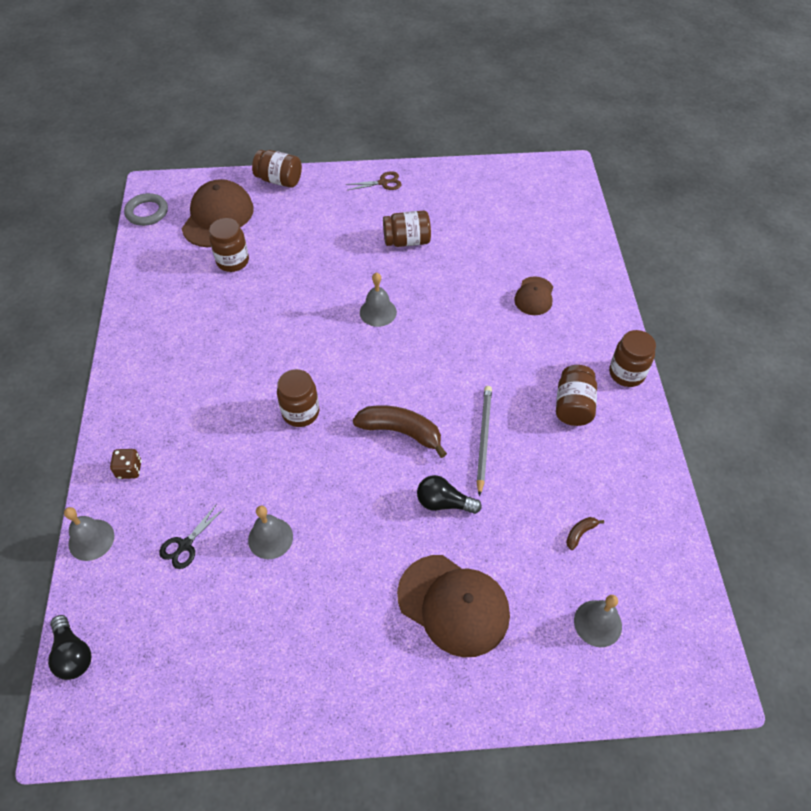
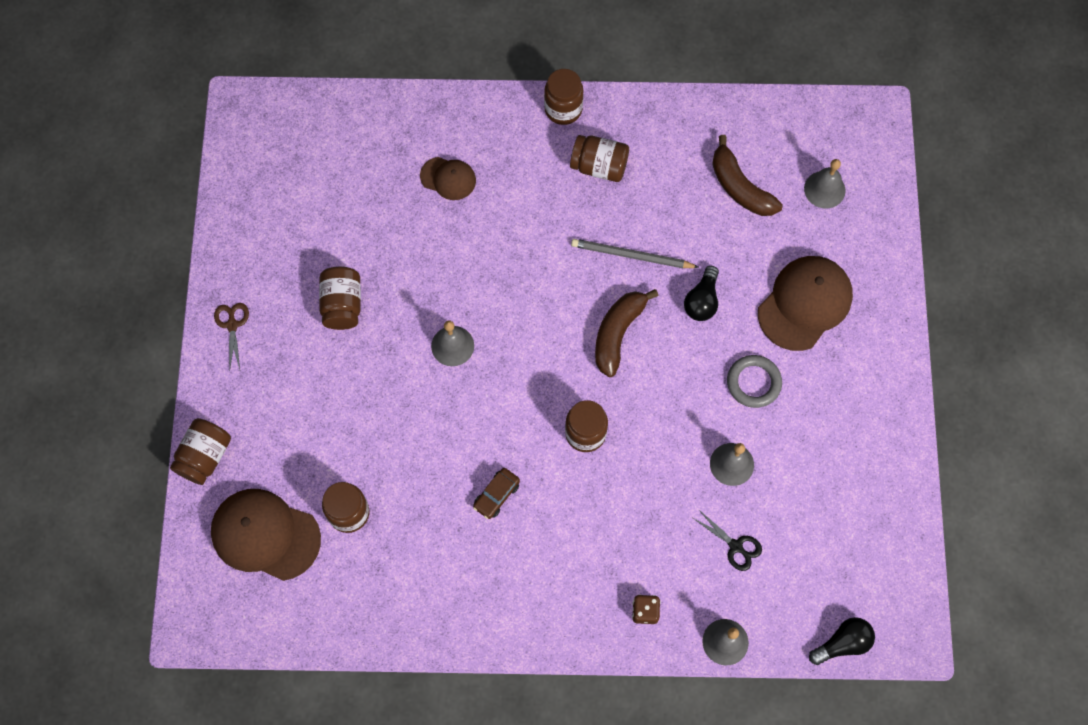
camera: 85 degrees left, 15 degrees up
(147, 212) = (241, 630): grey ring -> grey ring (753, 382)
(244, 352) = (496, 495): none -> brown car
(580, 533) = (740, 187): brown banana -> brown banana, size x2.23

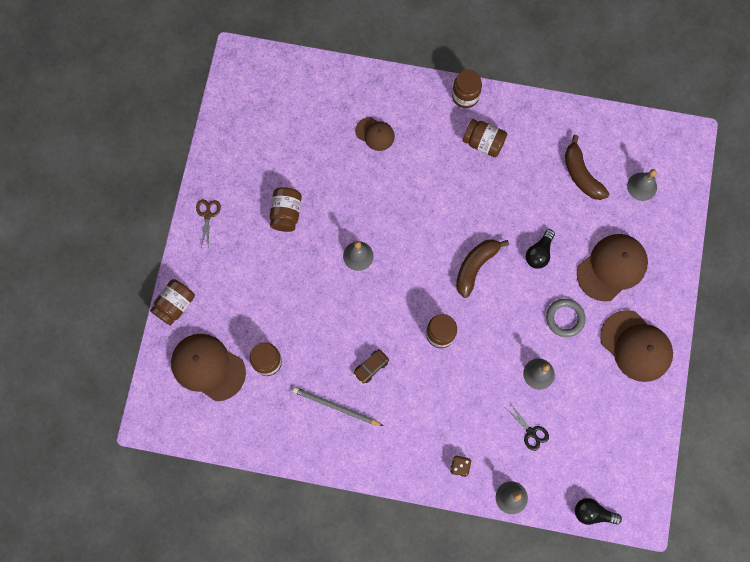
camera: 10 degrees right, 5 degrees up
(631, 255) = (495, 212): grey pencil -> grey pencil (336, 407)
(842, 643) = (593, 513): black light bulb -> black light bulb turned 150 degrees counterclockwise
(858, 403) = (636, 346): none -> brown cap

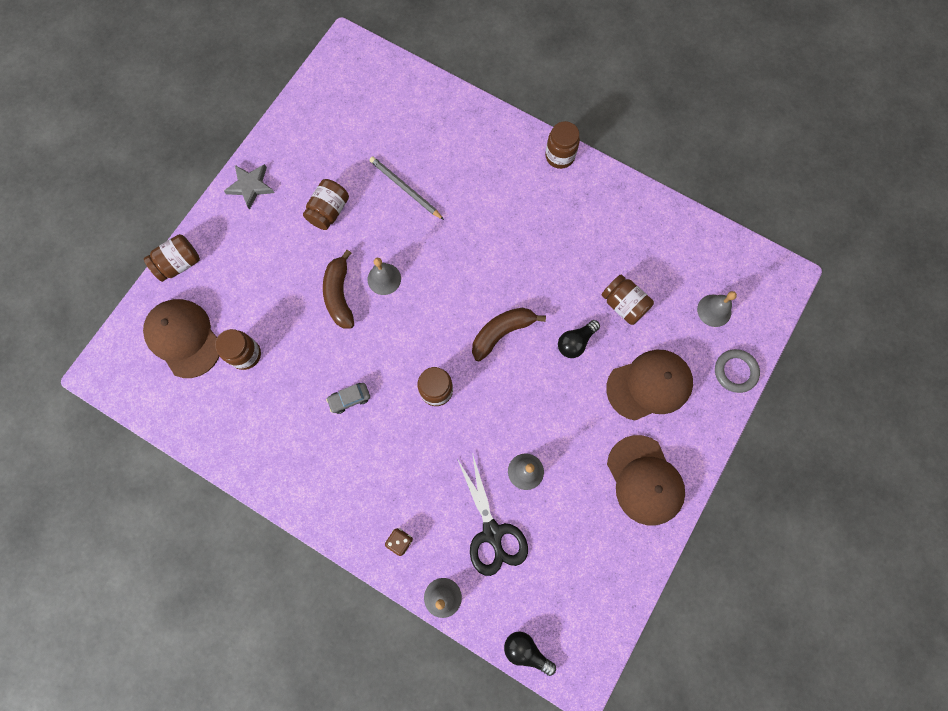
camera: 20 degrees right, 0 degrees up
(207, 215) = (250, 186): brown scissors -> grey star
(336, 407) = (295, 427): grey pencil -> grey pencil (405, 189)
(371, 367) = (349, 399): brown car -> grey car
(375, 134) = (452, 163): brown cap -> none
(483, 143) = (560, 209): brown jar -> brown jar (623, 304)
(531, 432) = (492, 532): black scissors -> black scissors, size x1.93
(565, 318) = (577, 421): grey ring -> grey ring (735, 371)
(581, 174) = (652, 276): brown banana -> brown banana (340, 295)

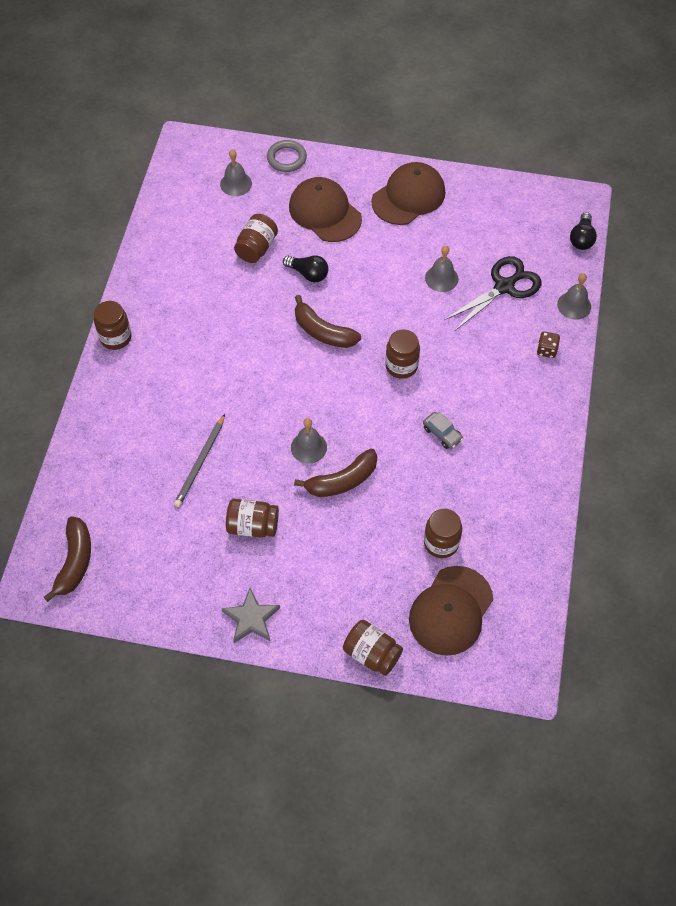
camera: 110 degrees left, 15 degrees down
(355, 78) = (75, 562): none -> brown banana

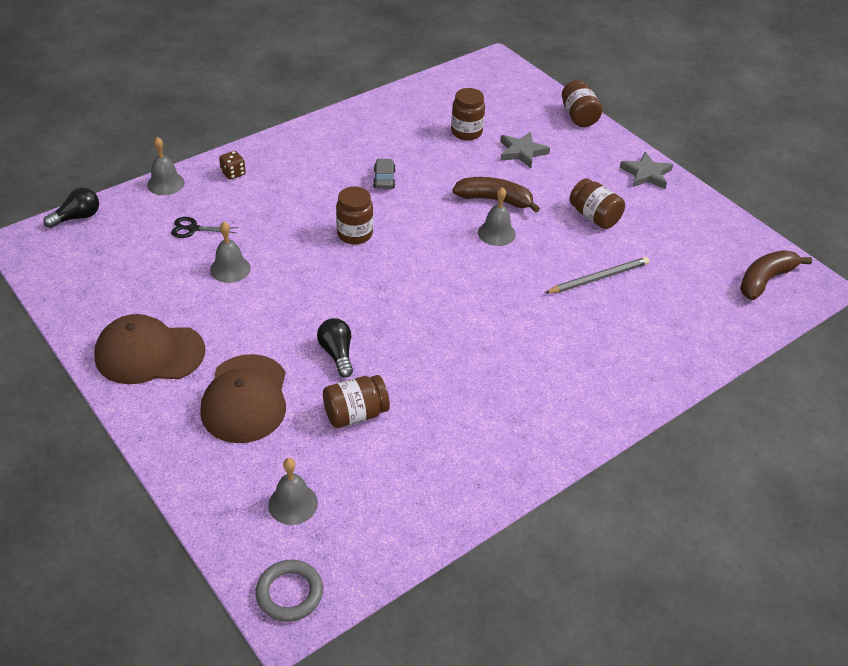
camera: 140 degrees left, 15 degrees down
(116, 337) = (590, 428): brown jar -> none
(286, 158) = (202, 490): grey ring -> grey ring (289, 593)
(323, 332) = (385, 299): brown banana -> none
(374, 557) = (522, 152): none -> grey star
(451, 611) = (502, 104): brown cap -> none
(504, 287) = (193, 229): black scissors -> black scissors, size x0.52

